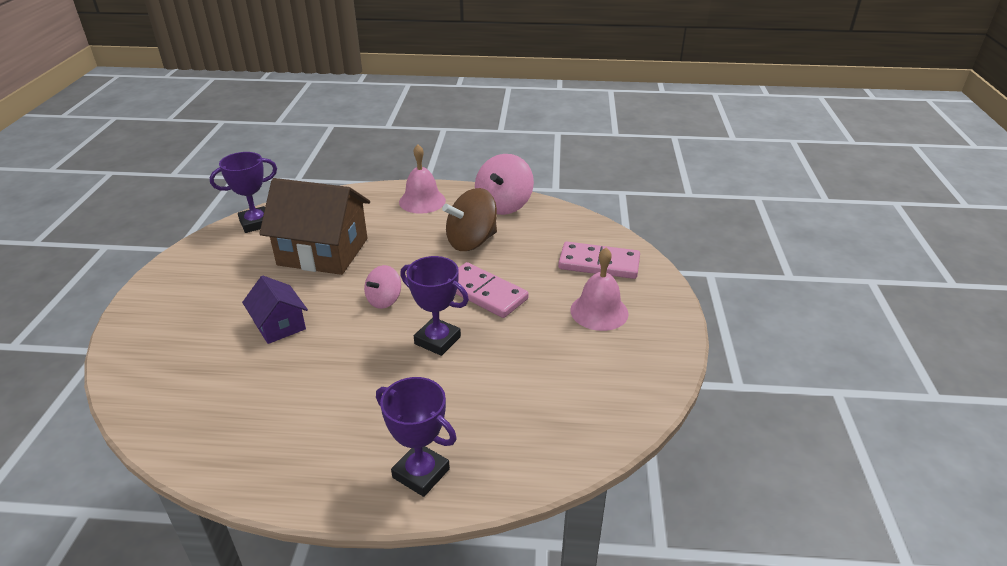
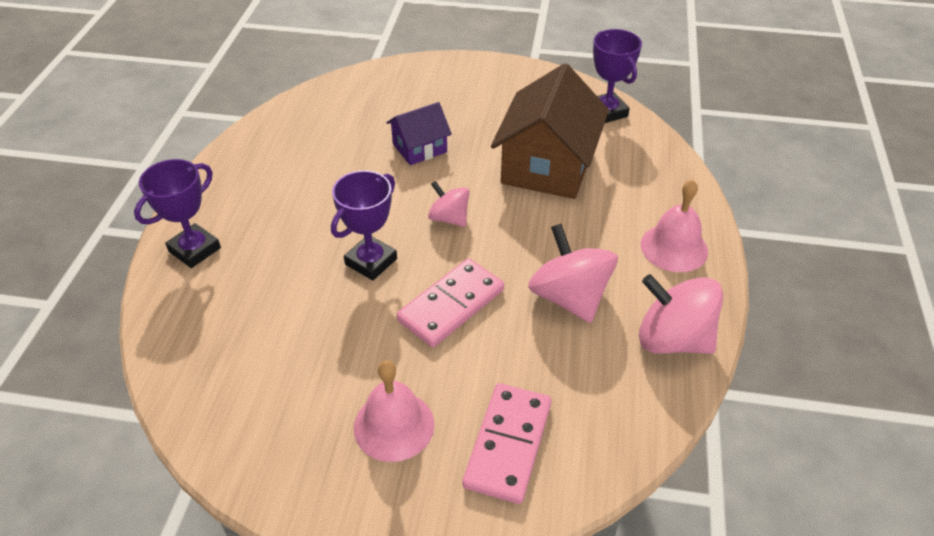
camera: 95 degrees right, 10 degrees up
(471, 241) = (569, 297): brown spinning top -> pink spinning top

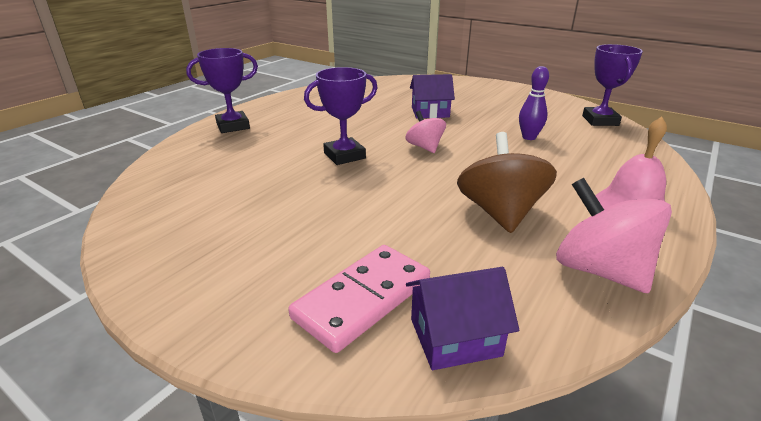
camera: 25 degrees right, 15 degrees down
(394, 425) = (271, 252): pink bell -> none
(451, 305) = (387, 192): pink domino -> none
(547, 166) = (529, 137): brown house -> purple bowling pin
(569, 297) = (500, 213): pink spinning top -> brown spinning top
(596, 451) = (455, 337): none -> purple house

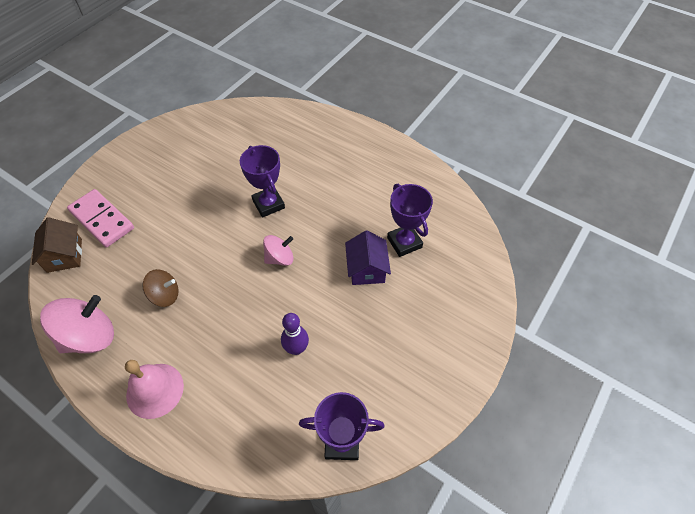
camera: 90 degrees right, 25 degrees up
(233, 126) = (331, 131): purple trophy -> purple trophy (404, 242)
(455, 337) = (64, 255): purple house -> brown house
(500, 213) = (165, 295): brown spinning top -> brown spinning top, size x0.59

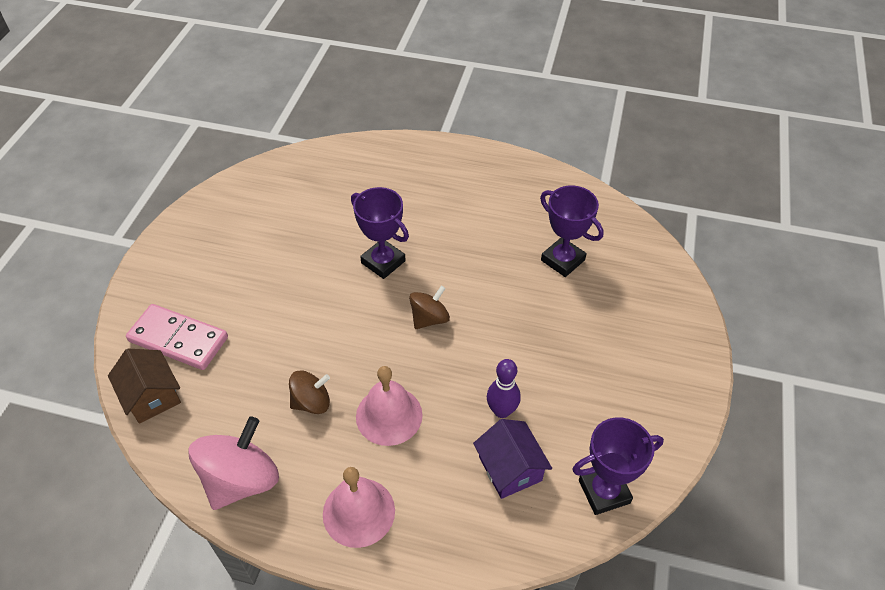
camera: 20 degrees left, 5 degrees down
(213, 324) = (389, 415): none -> pink bell
(280, 258) = (429, 318): pink spinning top -> brown spinning top
(366, 269) = (535, 300): purple house -> purple house (510, 468)

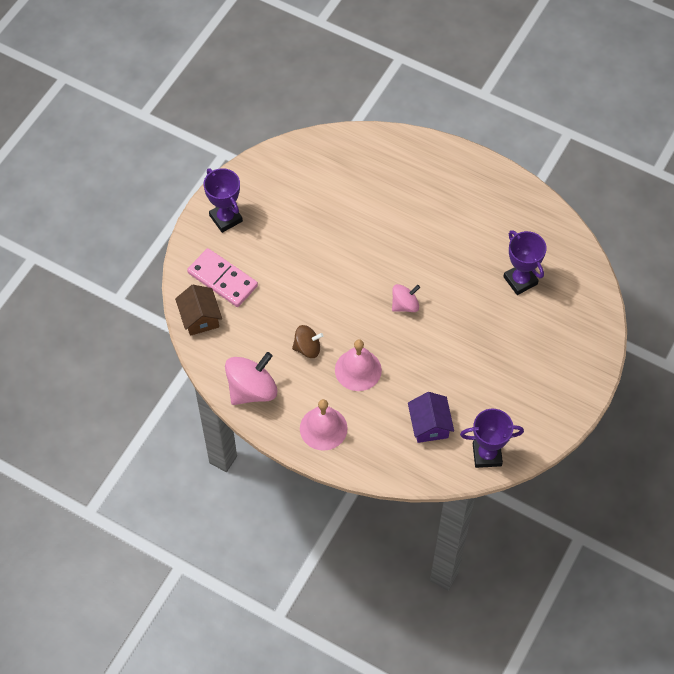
camera: 15 degrees right, 10 degrees up
(383, 262) = (382, 250): purple trophy -> purple trophy (226, 218)
(429, 318) = (405, 305): brown spinning top -> pink spinning top
(501, 411) = (436, 385): purple bowling pin -> none

